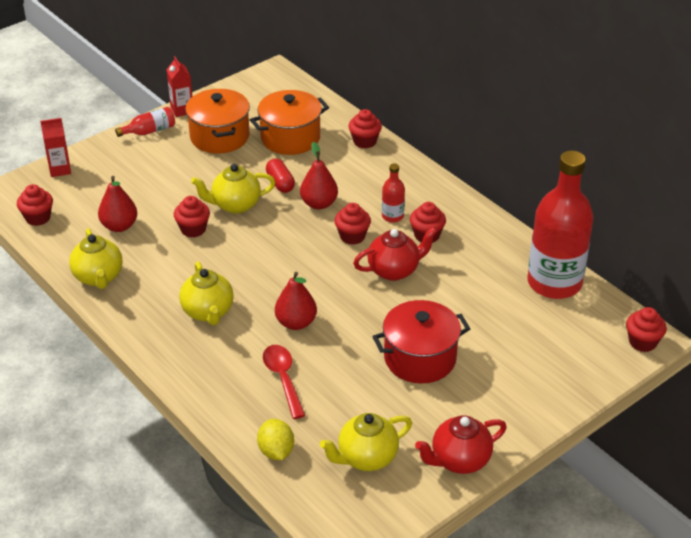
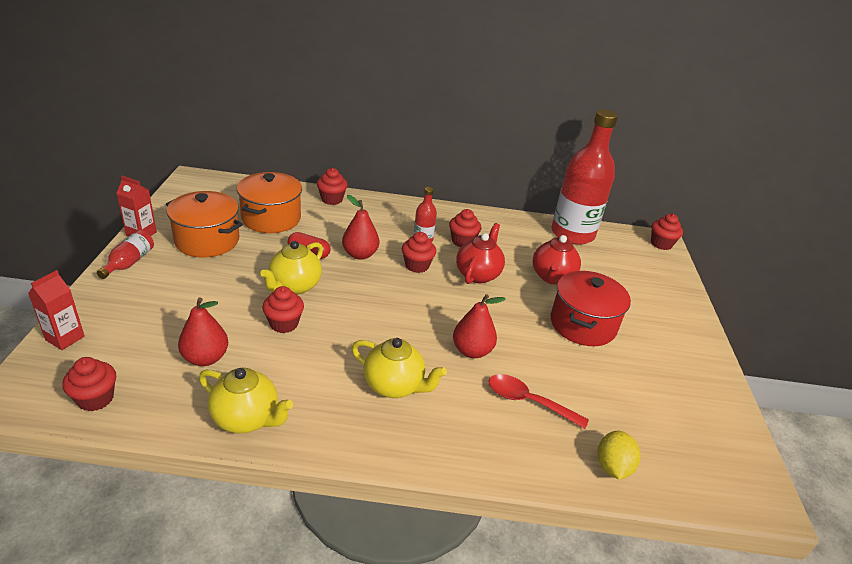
camera: 50 degrees left, 5 degrees down
(276, 451) = (613, 467): yellow lemon -> yellow lemon turned 75 degrees clockwise
(366, 458) = (667, 421): yellow teapot -> none
(459, 460) = (709, 379): red teapot -> red teapot (552, 277)

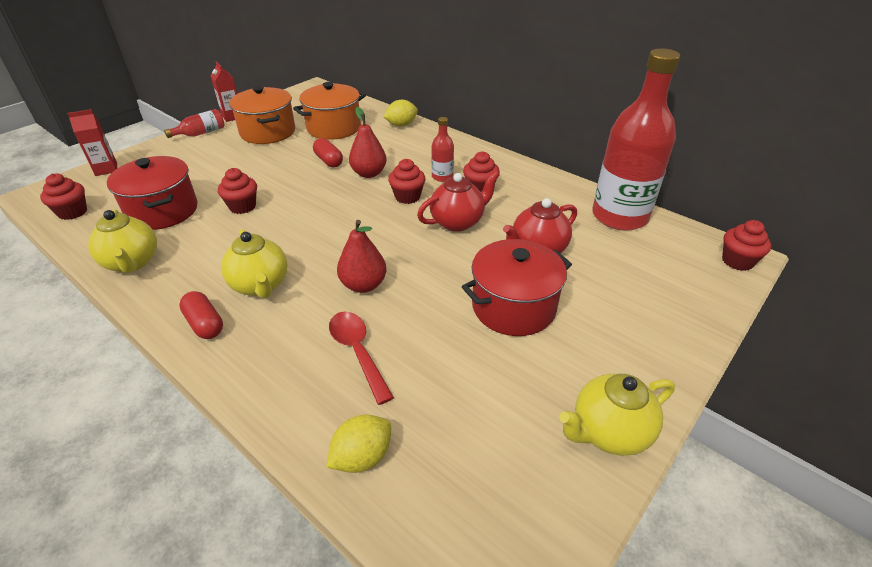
camera: 40 degrees right, 5 degrees up
(205, 358) = (163, 211): red pear -> red pot
(294, 286) = (286, 182): yellow teapot -> yellow teapot (609, 432)
(332, 199) = (401, 125): red cupcake -> yellow lemon
(391, 437) = (205, 324): none -> red capsule

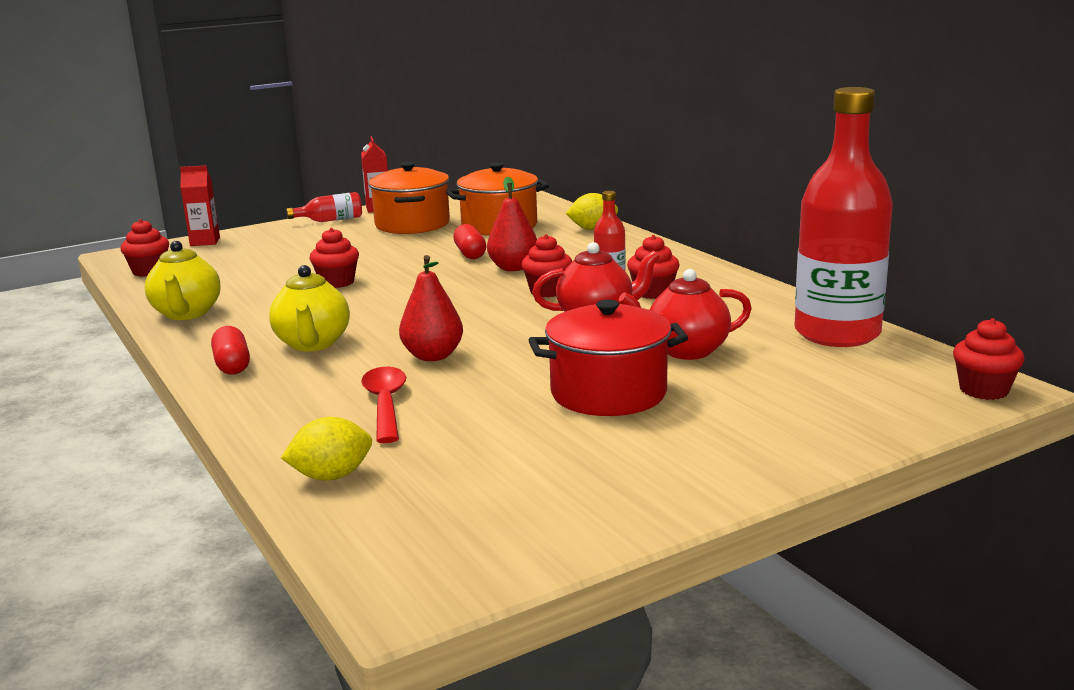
camera: 20 degrees right, 20 degrees down
(163, 211) = (244, 278): red pot -> none
(609, 432) = (643, 502): yellow teapot -> none

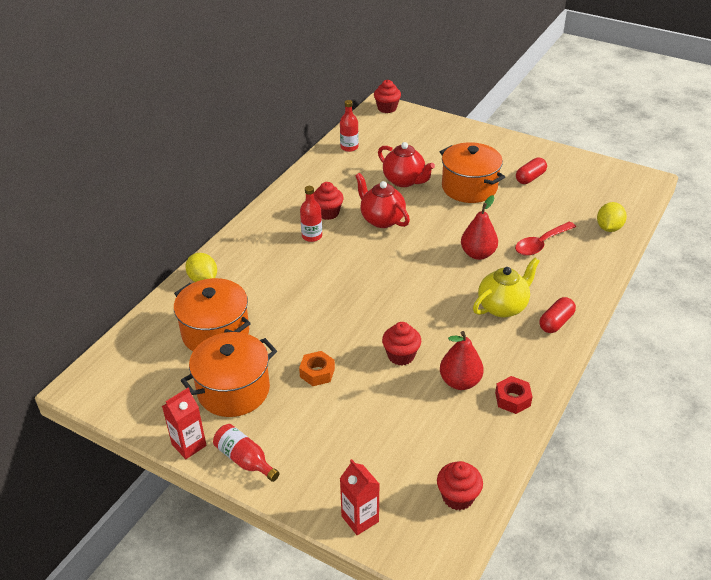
camera: 120 degrees left, 20 degrees up
(187, 313) = (512, 399): yellow teapot -> red nut
(331, 476) = (609, 228): yellow lemon -> yellow lemon turned 75 degrees clockwise
(378, 250) = (317, 373): none -> orange nut
(470, 253) = (296, 317): red capsule -> red capsule (530, 178)
(513, 268) = (316, 283): red pear -> red pear (460, 382)
(547, 291) = (352, 251): red cupcake -> none
(608, 393) = (469, 187): red pot -> orange pot
(837, 333) = (349, 147): red bottle -> red bottle, size x0.43

